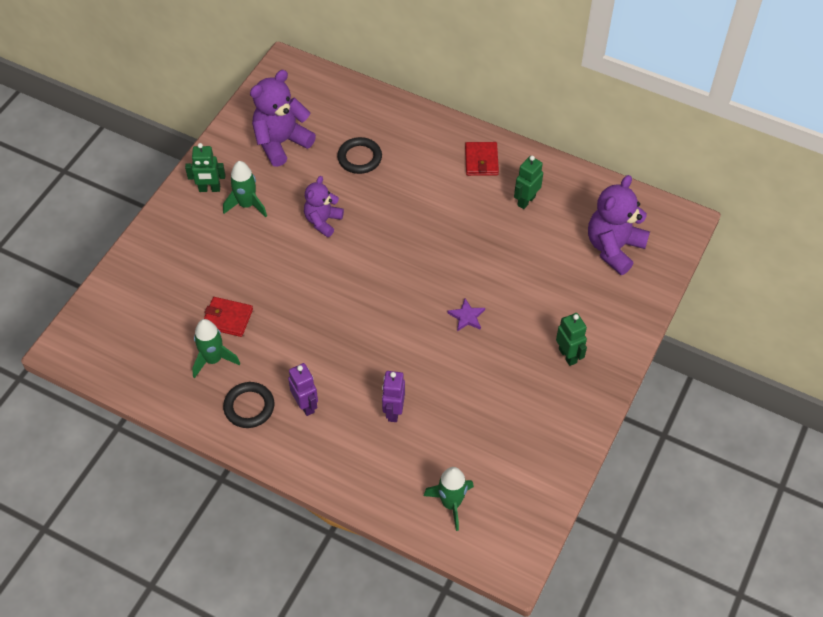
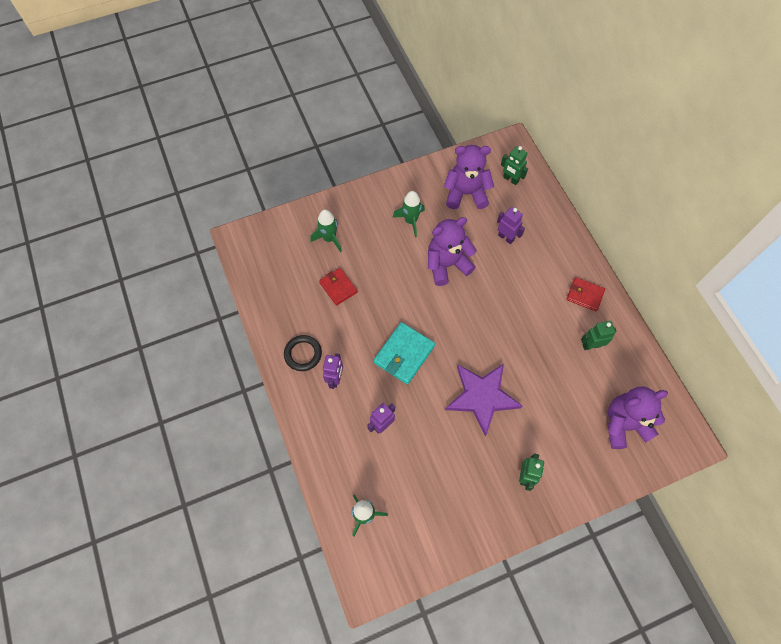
camera: 40 degrees right, 10 degrees up
(209, 189) = (397, 195): green robot -> green robot (510, 179)
(213, 359) = (308, 308): green rocket -> green rocket (329, 238)
(323, 221) = (447, 264): purple teddy bear -> purple teddy bear, size x1.59
(355, 333) = (404, 354): none -> turquoise wallet
(359, 158) = (506, 237): black ring -> purple robot
(466, 317) = (482, 397): purple star -> purple star, size x2.46
(481, 161) = (584, 295): red wallet -> red wallet turned 75 degrees clockwise

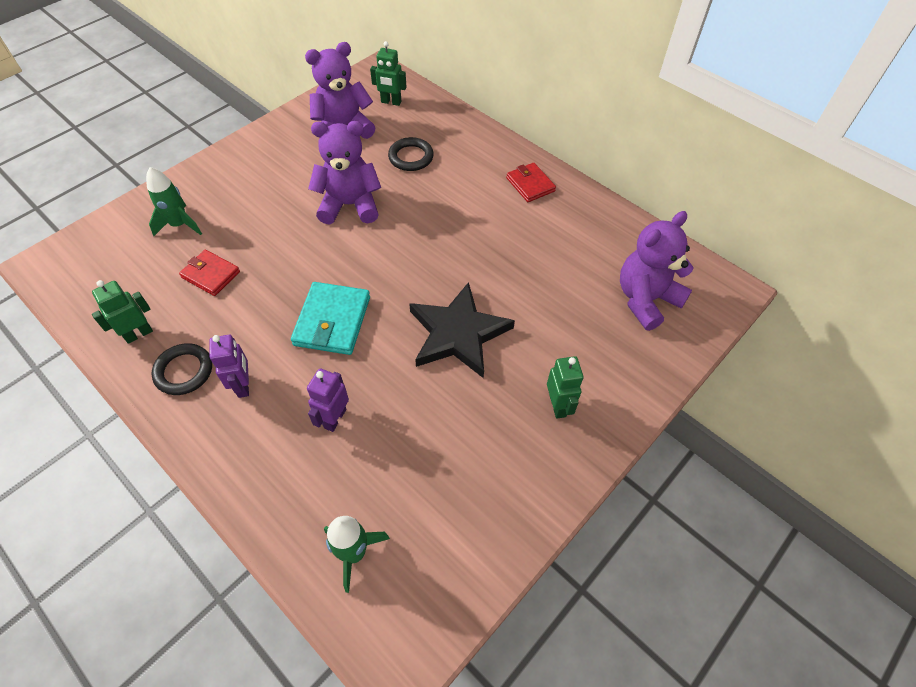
camera: 25 degrees left, 10 degrees down
(410, 221) = (284, 175): green rocket -> none
(447, 264) = (349, 205): purple teddy bear -> purple teddy bear turned 45 degrees clockwise
(482, 397) = (458, 333): purple star -> black star
(506, 237) = (411, 157): purple robot -> black ring
(584, 295) = (530, 184): red wallet -> red wallet turned 60 degrees clockwise
(591, 345) = (563, 231): green robot -> green robot (138, 334)

